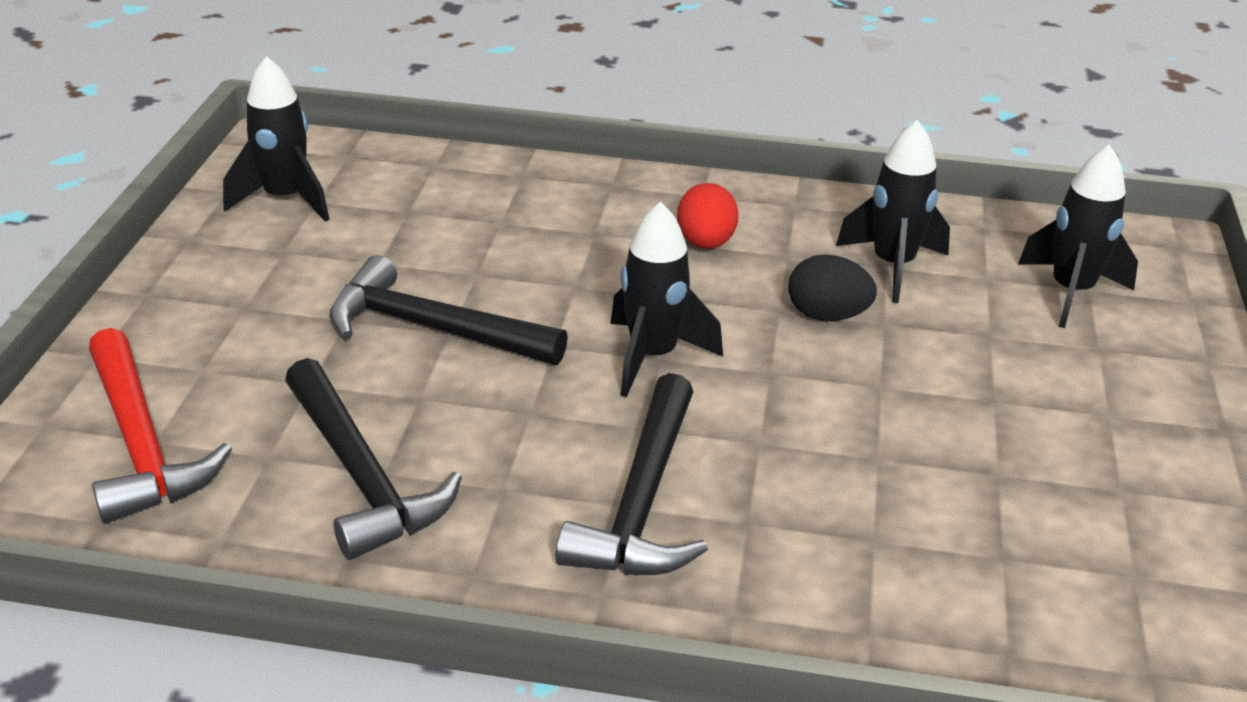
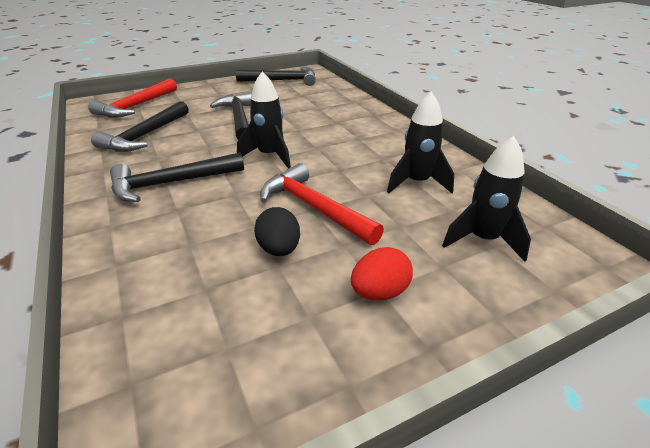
camera: 55 degrees right, 0 degrees up
(285, 199) = (282, 81): black rocket -> black hammer
(705, 243) = (364, 141): red egg -> red egg (379, 292)
(827, 315) = (351, 180): black egg -> black egg (279, 249)
(877, 383) = (314, 208): none -> red hammer

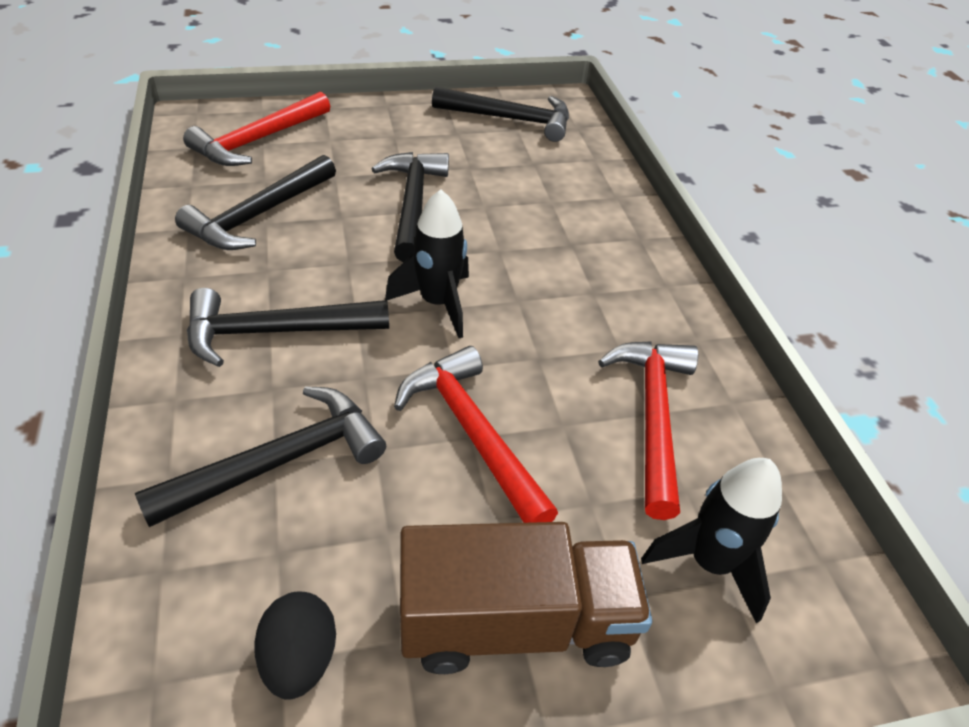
camera: 10 degrees right, 10 degrees up
(192, 243) = (279, 461): none -> black hammer
(279, 249) = (397, 505): black egg -> black egg (299, 659)
(379, 292) = (515, 623): red egg -> brown truck
(417, 183) = (652, 417): black rocket -> red hammer

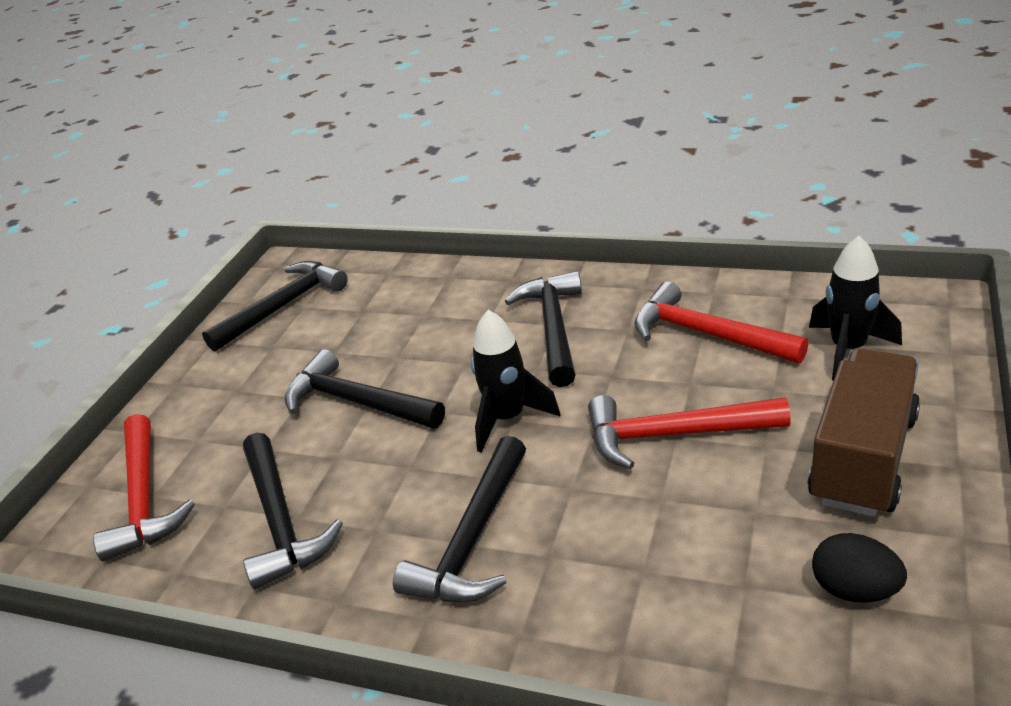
camera: 50 degrees left, 10 degrees down
(279, 461) = (643, 566): black hammer -> black hammer (553, 328)

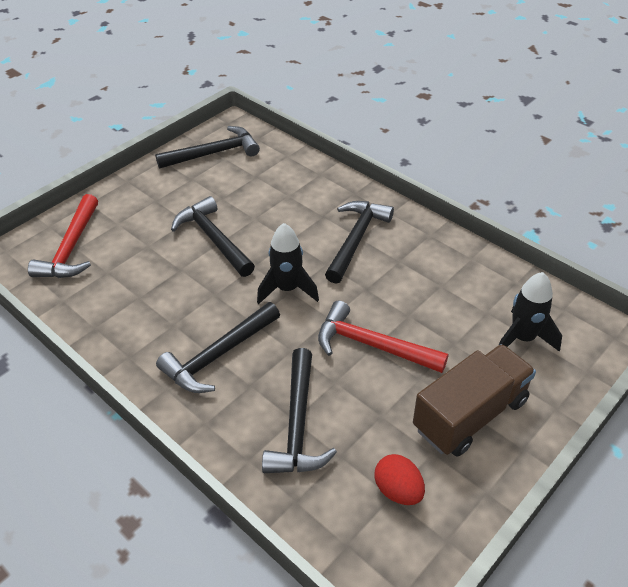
camera: 20 degrees right, 10 degrees up
(281, 520) = (130, 295): black hammer -> black hammer (298, 424)
(707, 334) = (444, 287): red hammer -> none
(854, 590) = (398, 490): black egg -> red egg

